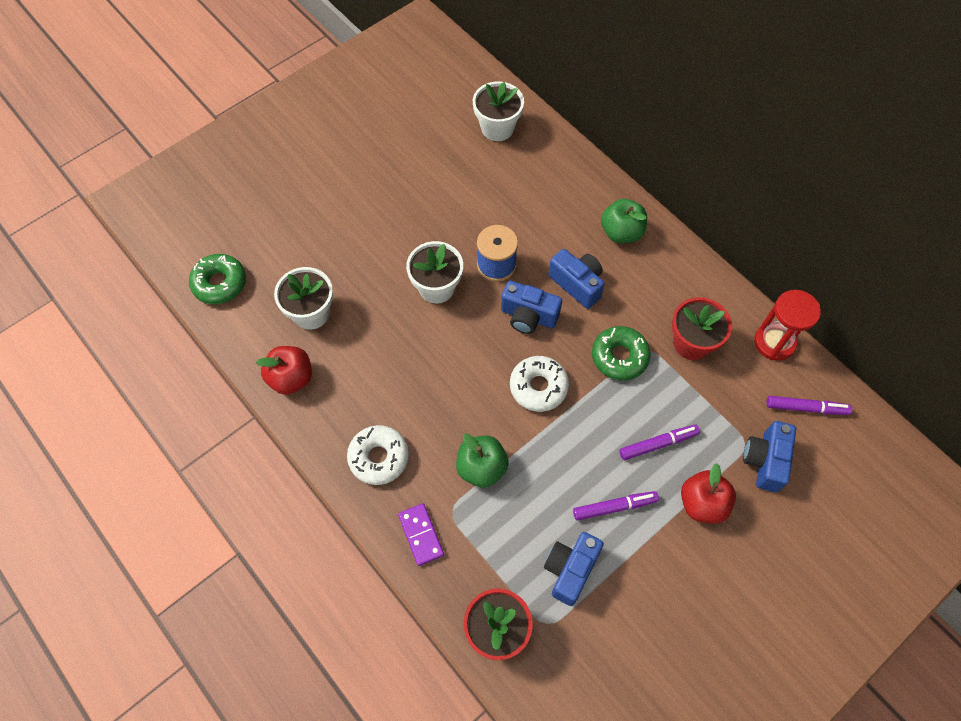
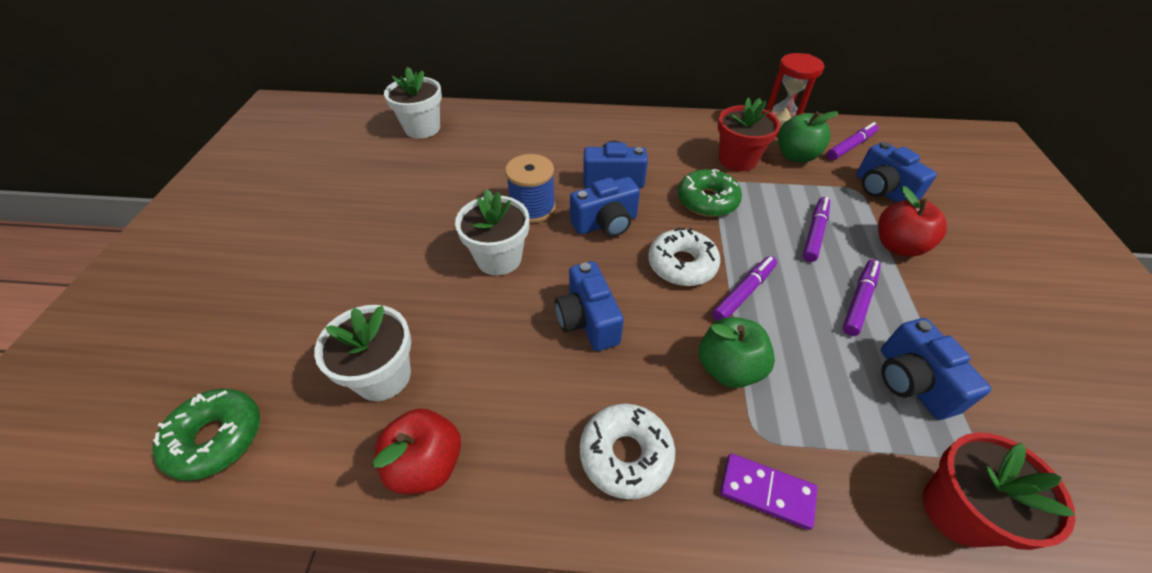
camera: 45 degrees left, 15 degrees down
(440, 373) = (587, 321): none -> blue camera
(551, 437) = (744, 292): none -> purple marker
(621, 232) = (600, 132): green apple -> green apple (796, 156)

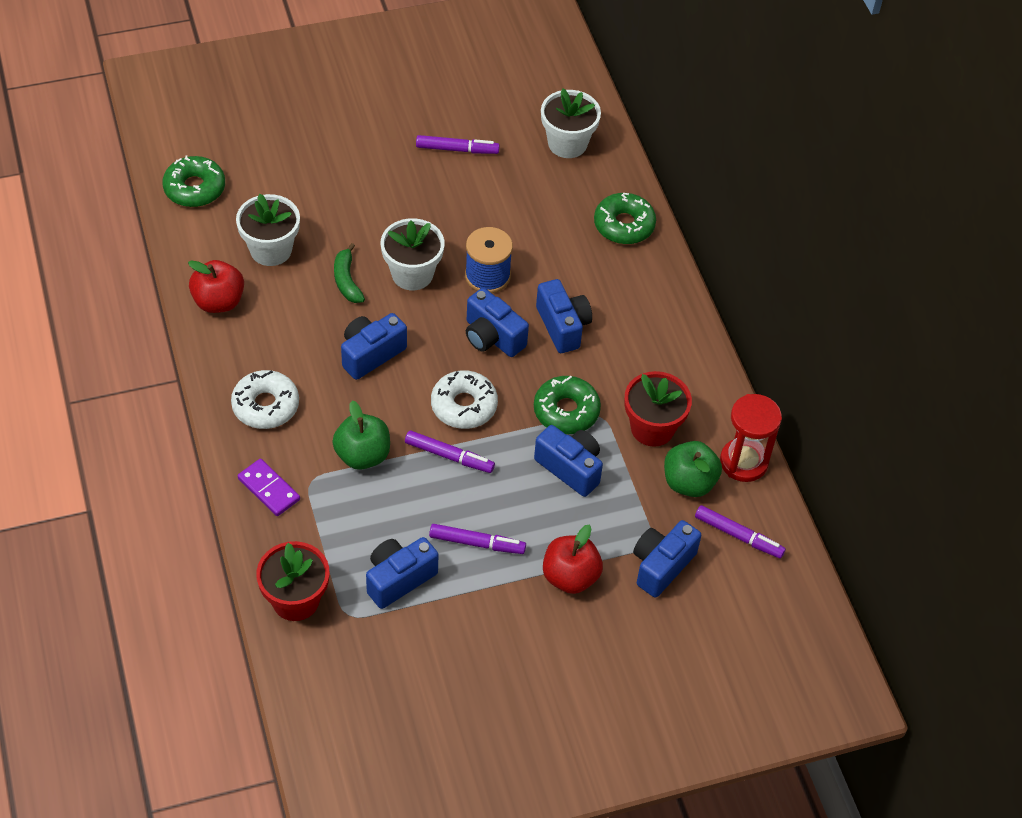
camera: 65 degrees right, 5 degrees up
(475, 314) = (347, 280): none -> green banana
(526, 123) = (624, 225): none -> green donut
(766, 491) = (269, 489): purple domino -> purple domino turned 45 degrees counterclockwise
(772, 214) = (570, 468): none -> blue camera
(814, 233) = (557, 506): purple marker -> purple marker (457, 149)

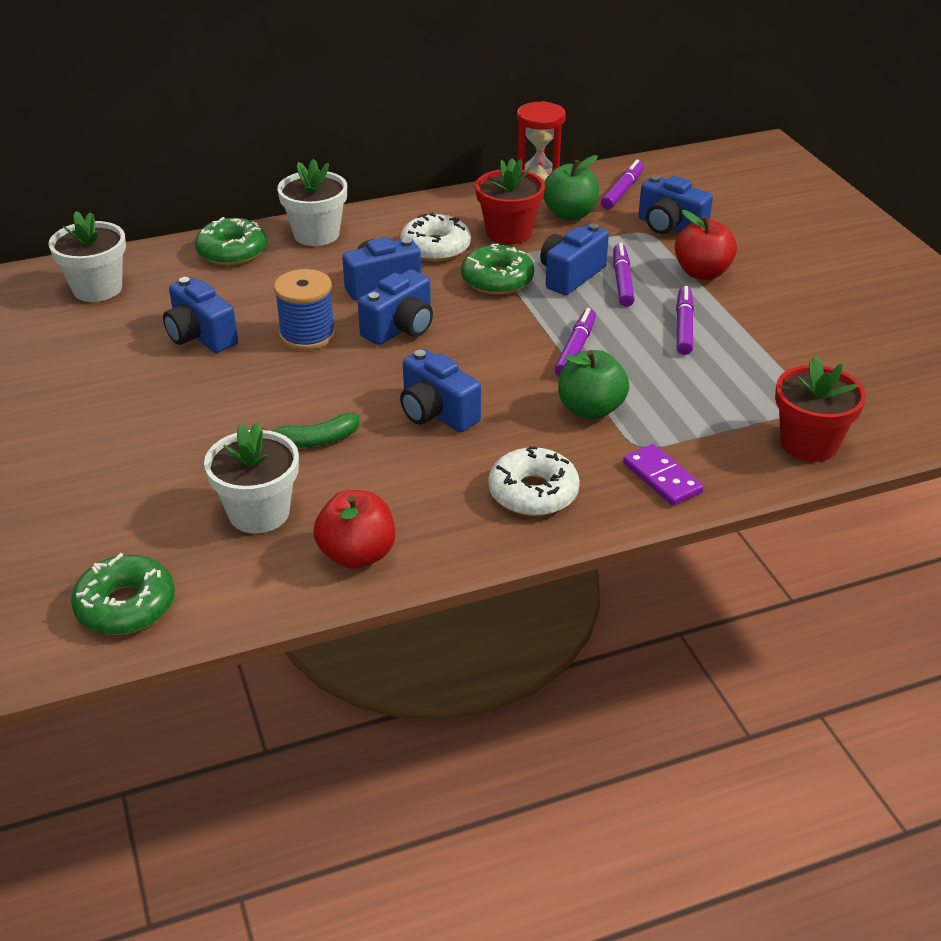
camera: 90 degrees left, 15 degrees down
(269, 489) = (662, 478): purple domino -> purple domino turned 75 degrees counterclockwise
(398, 579) = (749, 374): blue camera -> blue camera (200, 336)
(412, 274) = (304, 389): white flower pot -> white flower pot (316, 234)
(457, 149) = (91, 366): purple marker -> purple marker (622, 281)
(464, 406) = (503, 343): white donut -> white donut (435, 248)

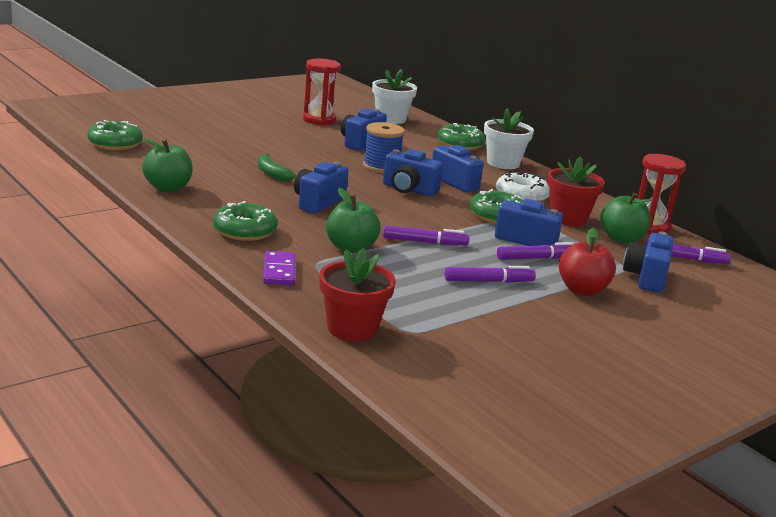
camera: 70 degrees right, 15 degrees down
(76, 359) = (319, 120): none -> red hourglass
(259, 513) = (198, 165): white flower pot -> none
(357, 555) = (168, 188): red apple -> green apple
(533, 493) = (245, 231): white donut -> green donut
(662, 478) = (279, 271): purple domino -> purple domino turned 45 degrees counterclockwise

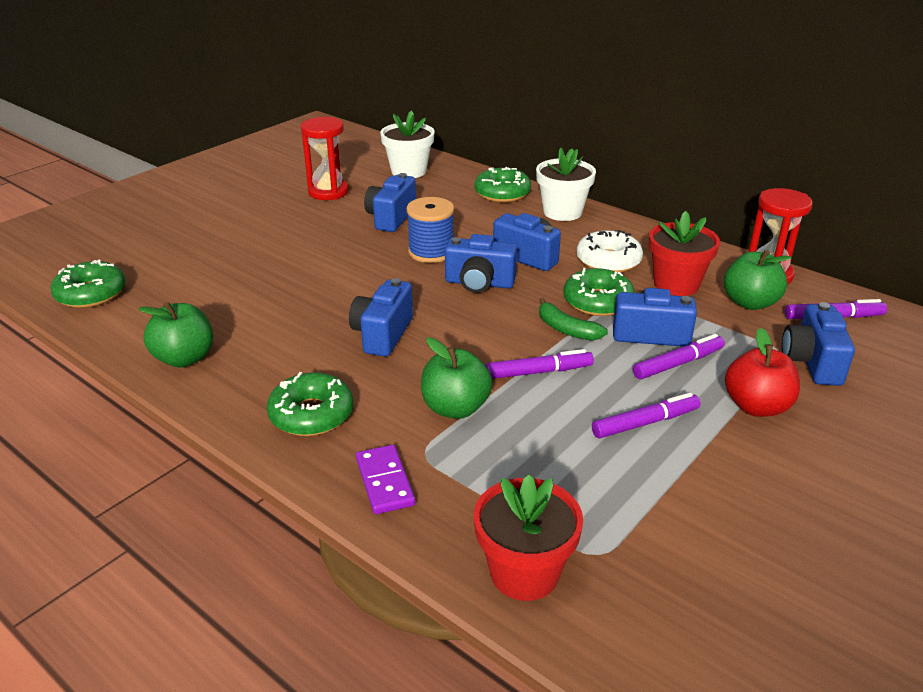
camera: 10 degrees left, 10 degrees up
(272, 174) = (307, 298): green banana -> green banana (566, 329)

